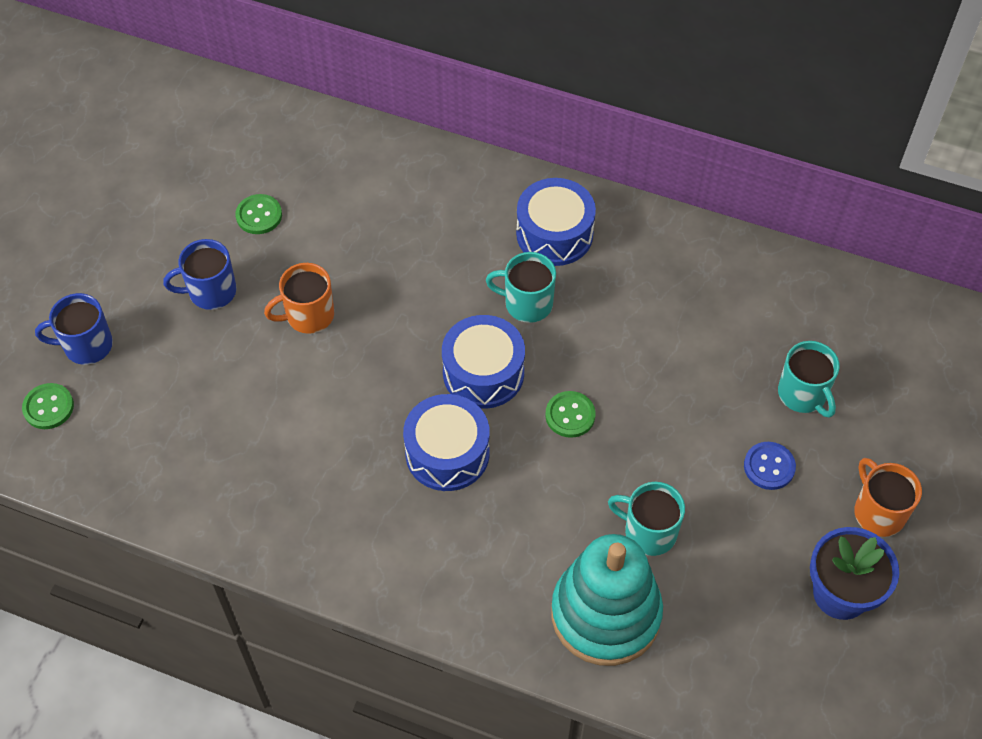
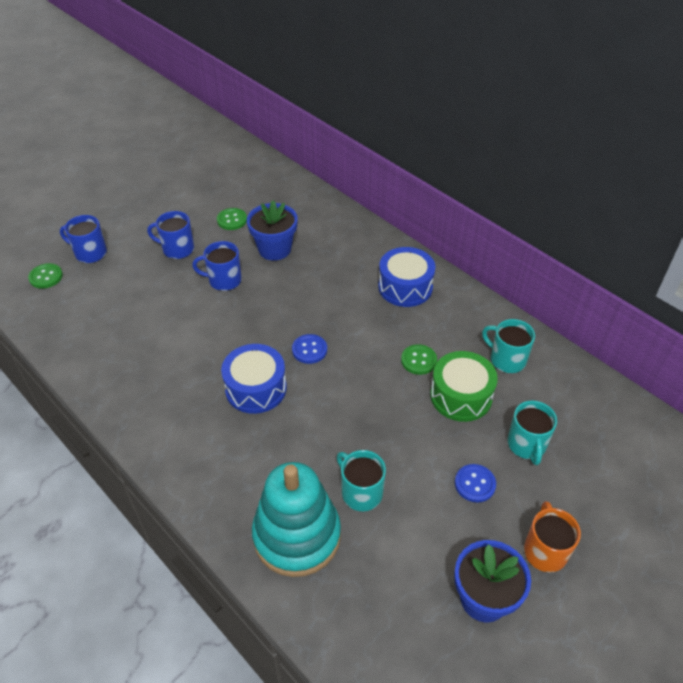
camera: 25 degrees right, 10 degrees down
(308, 315) = (224, 280): orange mug -> blue mug
(348, 240) = (274, 249): none -> blue flower pot
(483, 373) = (309, 350): blue drum -> blue button
(527, 303) = (363, 320): turquoise mug -> turquoise mug (506, 359)
(570, 415) = (351, 396): green button -> green button (418, 360)
(699, 361) = (461, 396): none -> green drum

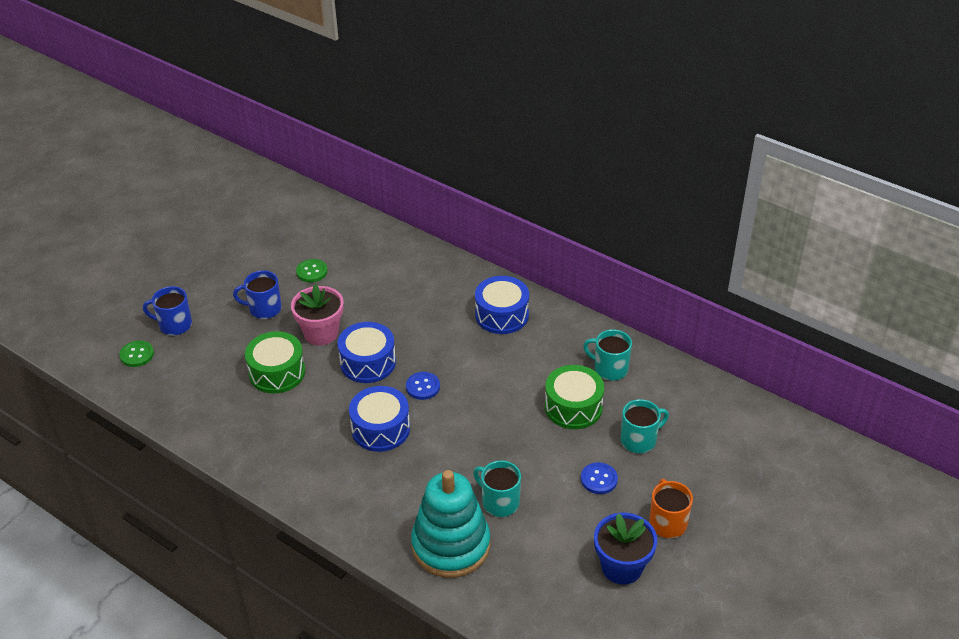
camera: 10 degrees left, 5 degrees down
(170, 313) = (277, 372): none -> green drum
(224, 280) = (321, 333): blue mug -> pink flower pot
(261, 316) = (368, 362): none -> blue drum
(274, 249) = (364, 295): blue flower pot -> none
(418, 360) = (528, 381): green button -> none
(526, 445) = (639, 440): turquoise mug -> turquoise mug turned 105 degrees counterclockwise

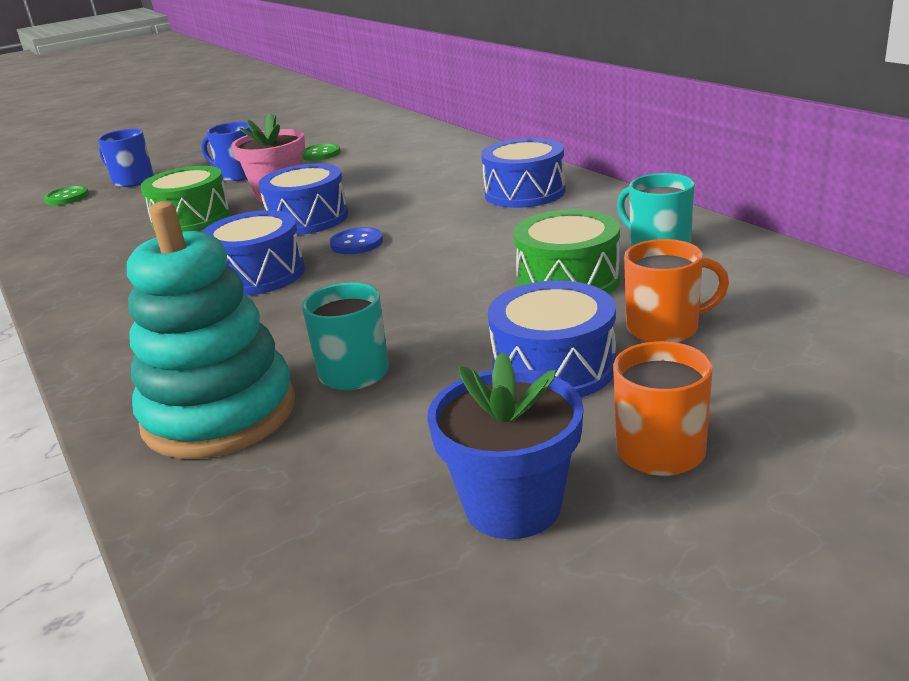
camera: 25 degrees right, 15 degrees down
(599, 479) = (554, 367): blue button -> blue drum
(639, 440) = (664, 328): turquoise mug -> orange mug

